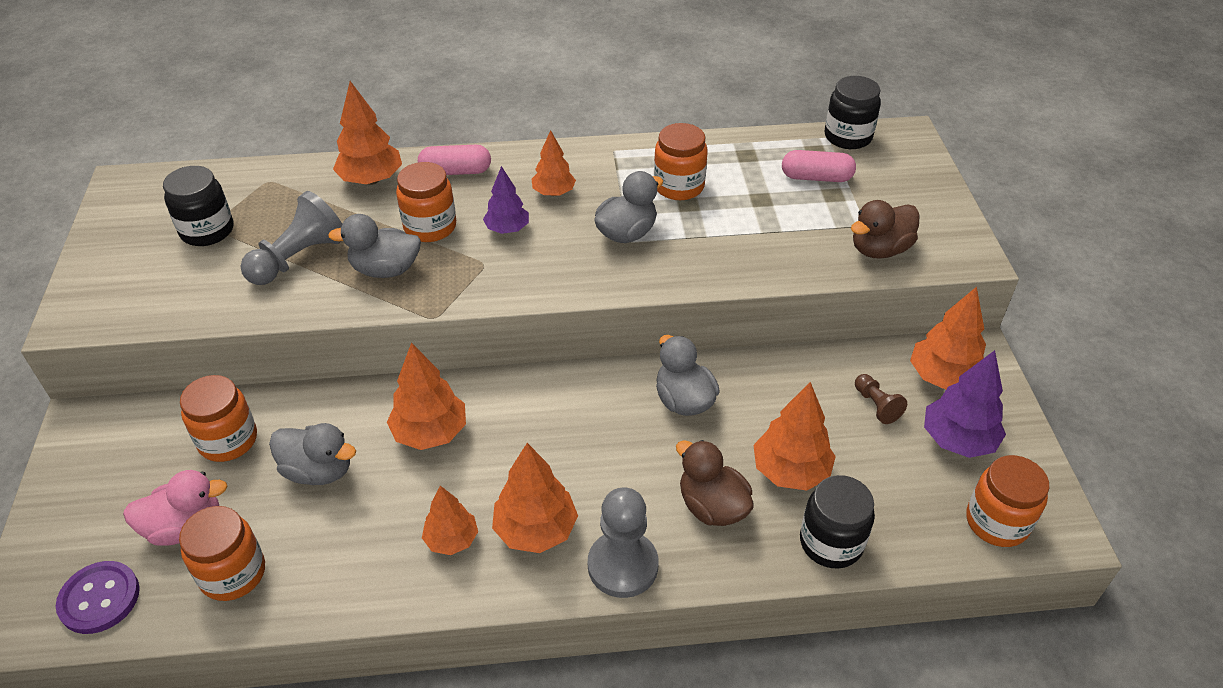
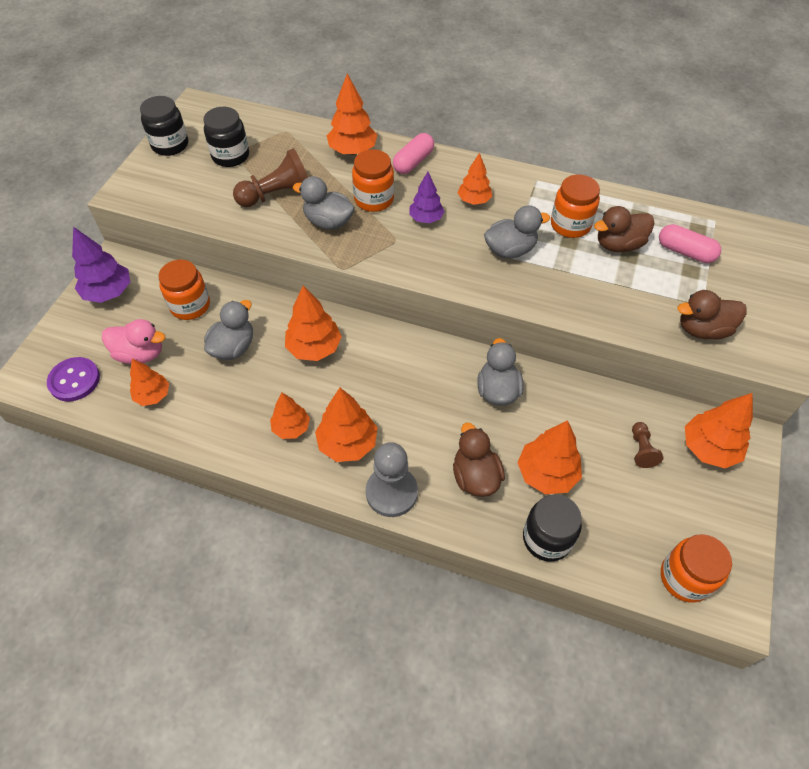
camera: 25 degrees right, 10 degrees up
(233, 573) = (153, 395): orange jar -> orange tree
(299, 258) = (277, 195): grey pawn -> brown pawn
(318, 471) = (233, 347): grey duck -> grey duck turned 105 degrees counterclockwise
(456, 171) = (413, 162): pink capsule -> pink capsule turned 75 degrees counterclockwise
(743, 191) = (618, 245): none -> brown duck
(848, 137) = (732, 225): black jar -> black jar (170, 145)
(957, 440) = (691, 502): purple tree -> purple tree (109, 292)

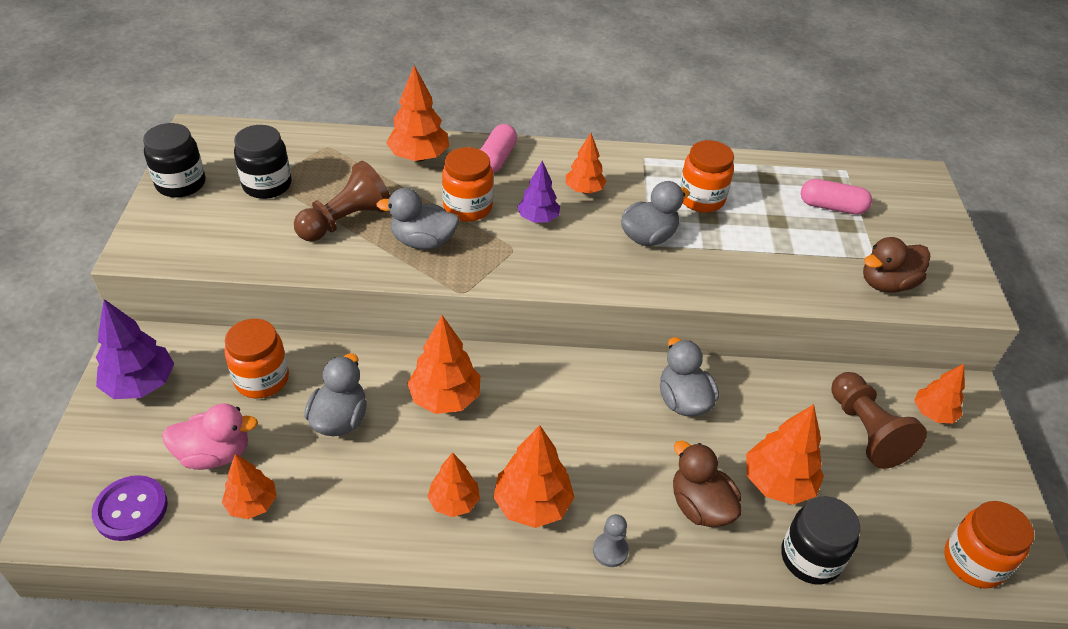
camera: 20 degrees left, 10 degrees down
(391, 492) = (610, 550): grey pawn -> grey pawn, size x0.53
(618, 245) = (761, 211): brown duck -> none
(641, 450) = (866, 431): brown pawn -> brown pawn, size x1.88
(709, 448) = (933, 413): orange tree -> orange tree, size x0.65

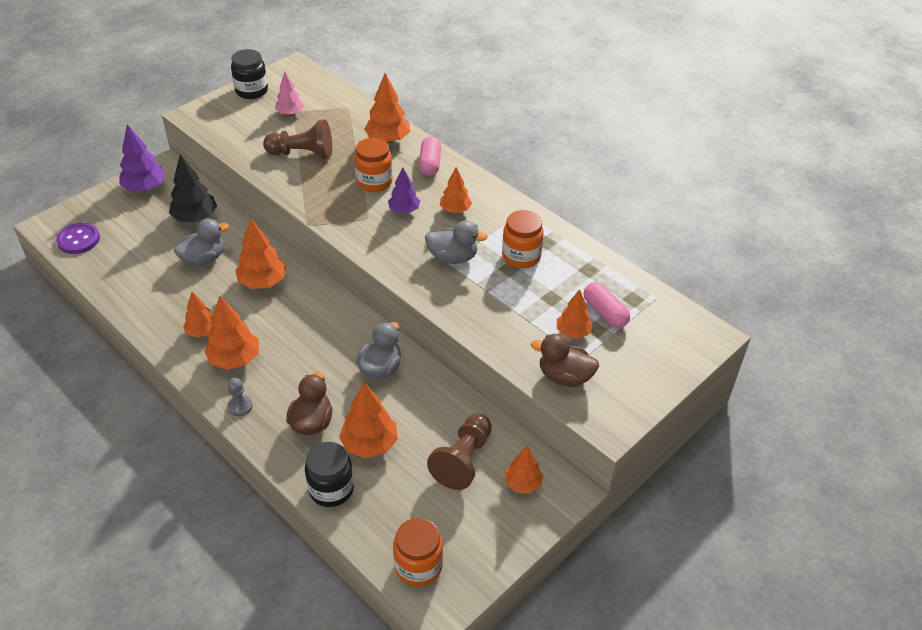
camera: 45 degrees right, 0 degrees up
(215, 454) = (135, 239): pink duck -> none
(252, 504) = (123, 271): orange tree -> orange tree (573, 332)
(262, 379) = (195, 218): orange jar -> black tree
(267, 185) = (290, 113): black jar -> pink tree
(423, 242) = (325, 186): grey duck -> none
(496, 159) = (430, 164): pink capsule -> pink capsule turned 60 degrees counterclockwise

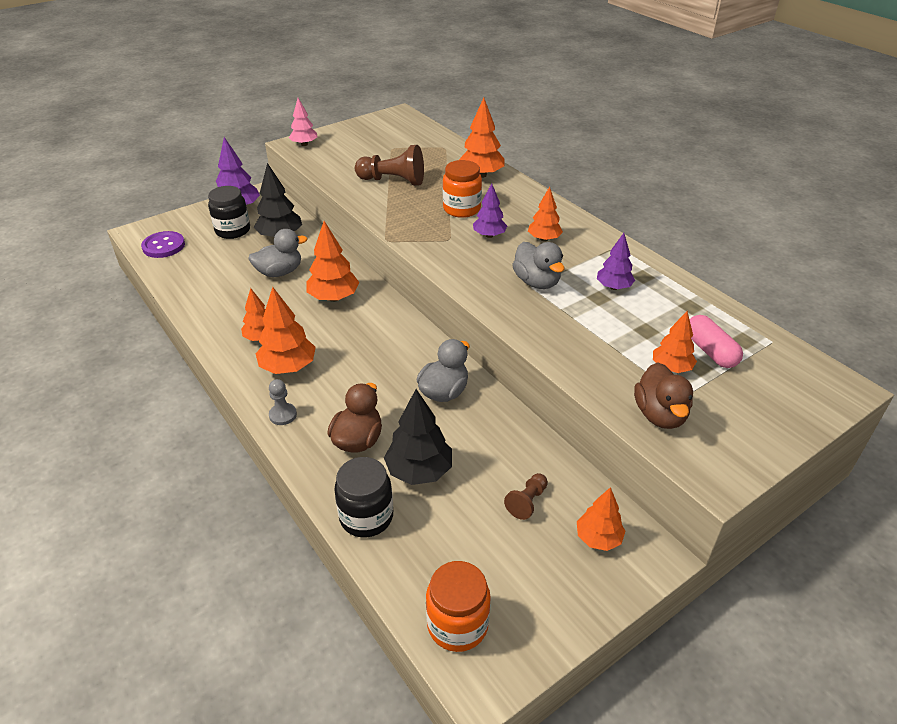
camera: 10 degrees right, 5 degrees down
(252, 91) = (354, 129): black jar -> black jar (233, 230)
(290, 113) = (387, 148): pink tree -> pink tree (304, 144)
(369, 444) = (419, 471): orange tree -> black tree
(430, 164) = (521, 198): pink capsule -> none
(453, 257) = (537, 282): grey duck -> grey duck turned 45 degrees clockwise
(463, 460) = (527, 502): brown pawn -> brown pawn, size x0.53
(521, 256) = (613, 287): orange jar -> purple tree
(564, 377) = (660, 415): brown duck -> brown duck turned 120 degrees counterclockwise

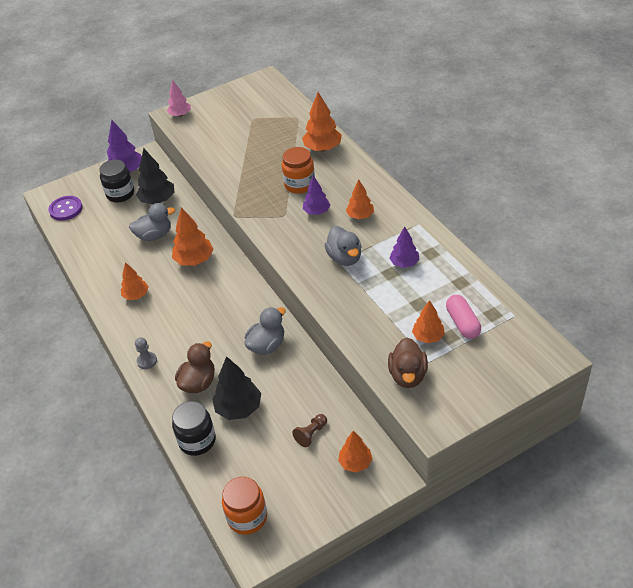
camera: 10 degrees right, 5 degrees up
(288, 367) = (154, 321): orange tree -> none
(393, 181) = (248, 155): brown pawn -> none

